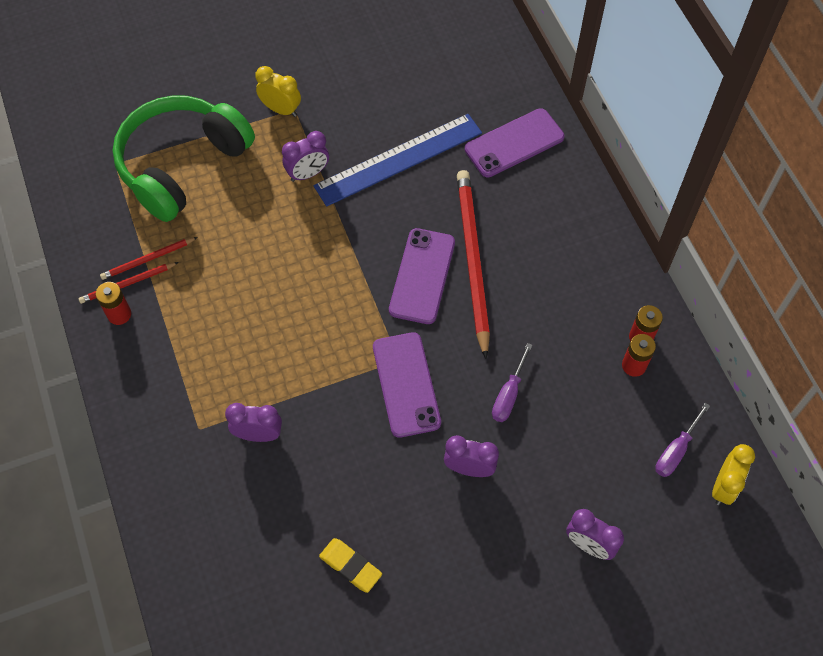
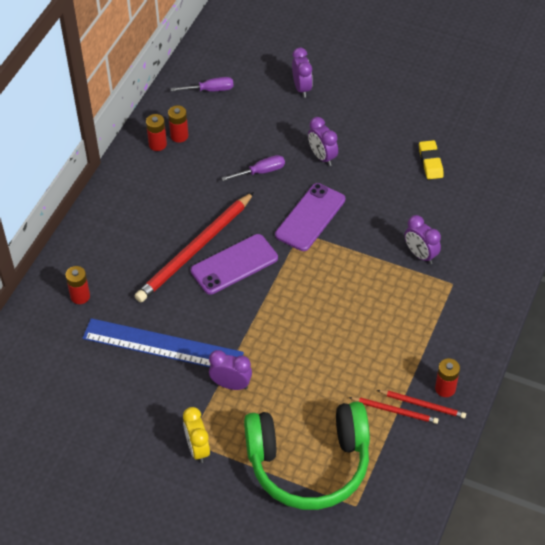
camera: 135 degrees left, 10 degrees down
(514, 143) = (80, 296): purple phone -> red battery
(723, 487) = (208, 62): yellow clock -> none

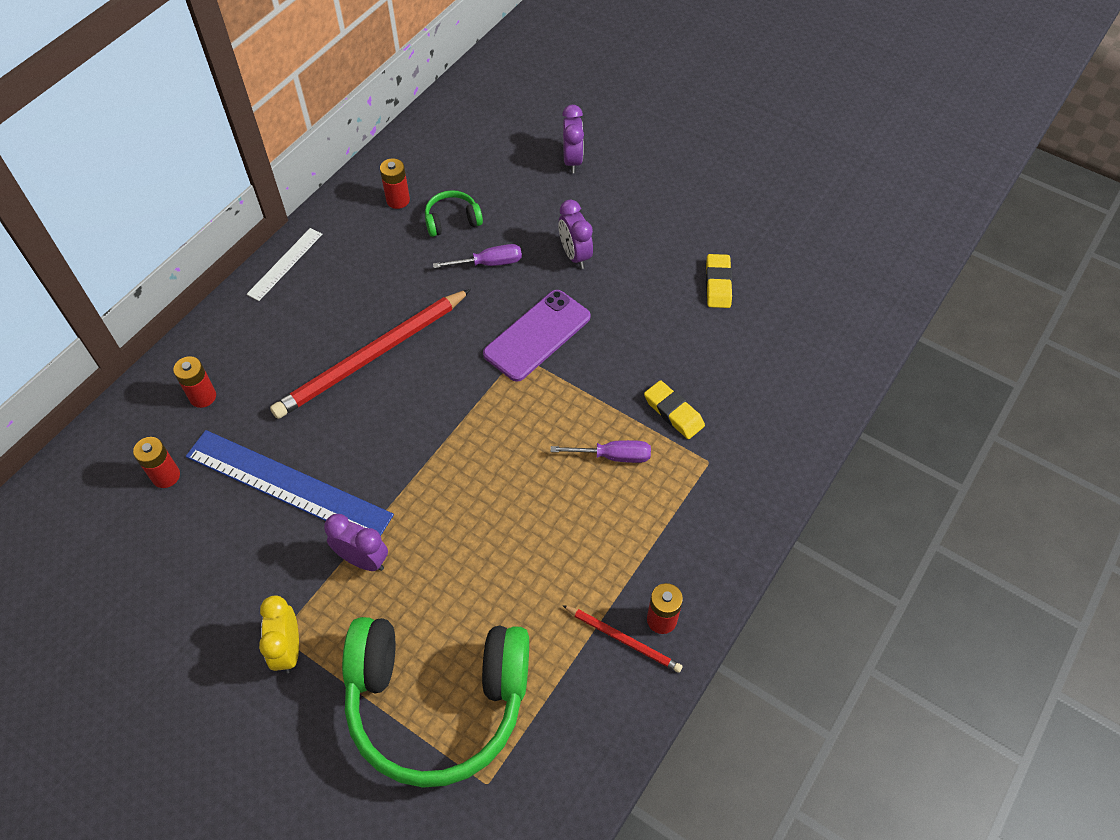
camera: 10 degrees right, 5 degrees up
(109, 194) = (285, 264): none -> white ruler
(157, 144) = (367, 207): red battery -> red battery (166, 476)
(210, 90) = (454, 147): purple screwdriver -> purple screwdriver (612, 456)
(224, 145) = (452, 220): none -> green headphones
(234, 264) = (418, 385): purple phone -> none
(395, 411) = (581, 642): red pencil -> none
(420, 255) = (673, 412): purple clock -> yellow eraser

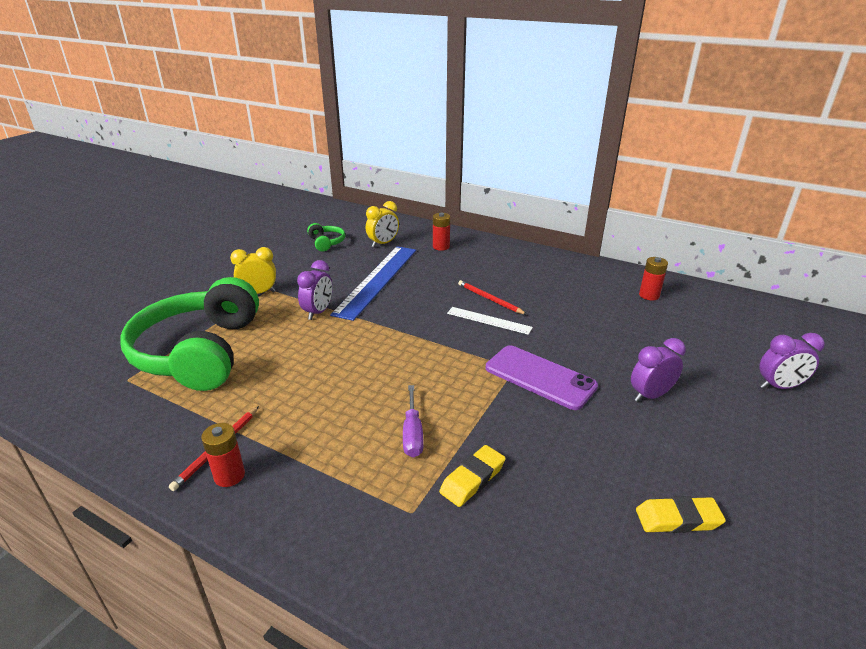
camera: 85 degrees right, 25 degrees down
(166, 476) = (383, 244): red battery -> yellow clock
(285, 264) = (558, 259): white ruler -> white ruler (489, 320)
(372, 356) = (489, 299): red pencil -> red pencil, size x0.48
(452, 220) = (646, 322): green headphones -> green headphones (326, 243)
(489, 263) = (609, 344): purple screwdriver -> none

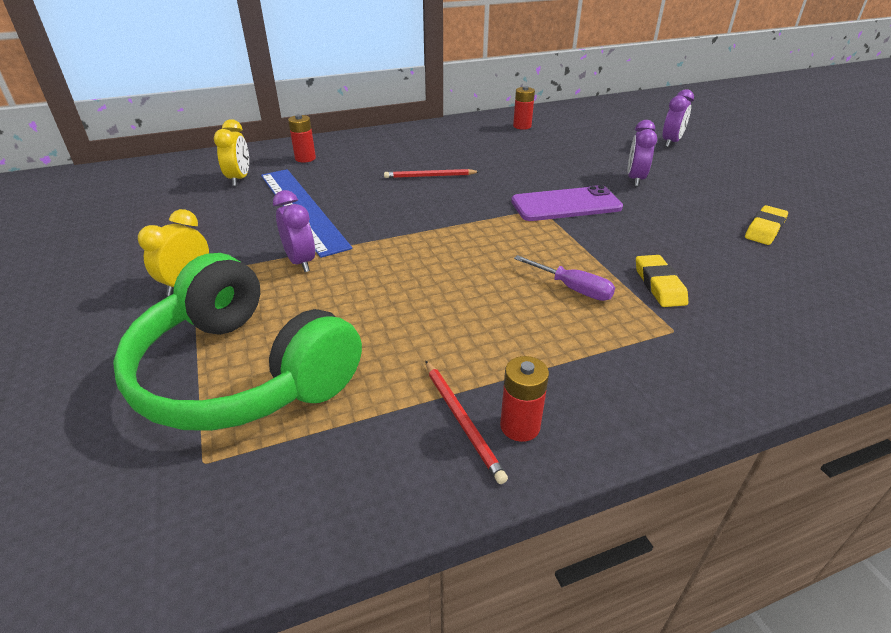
camera: 50 degrees left, 5 degrees up
(326, 243) = (167, 205): green headphones -> none
(489, 320) = (460, 190): white ruler -> none

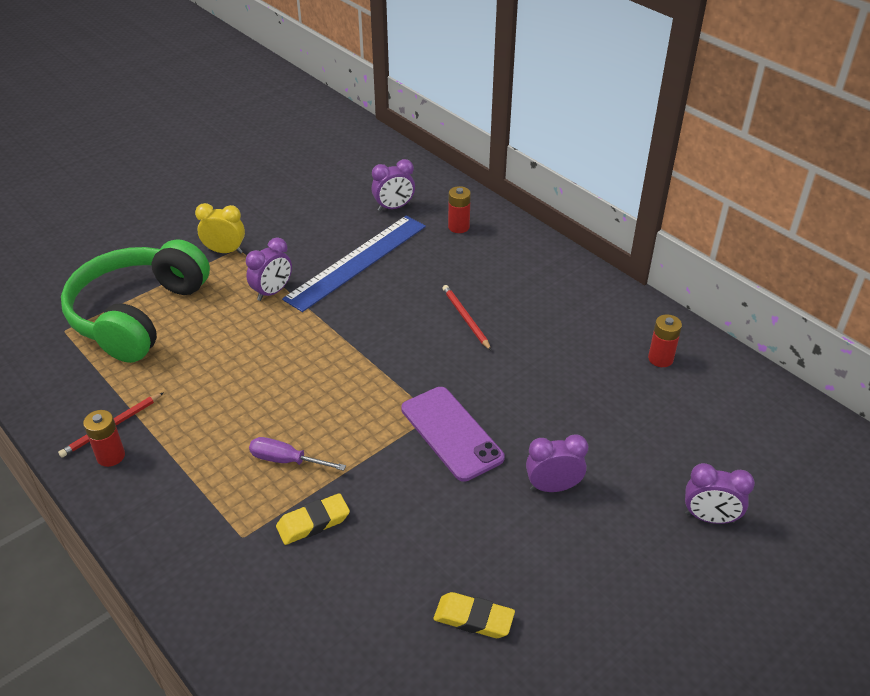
camera: 70 degrees right, 5 degrees up
(239, 179) = (394, 207): yellow clock -> purple clock
(572, 288) = (287, 460): purple screwdriver -> purple screwdriver turned 90 degrees clockwise

